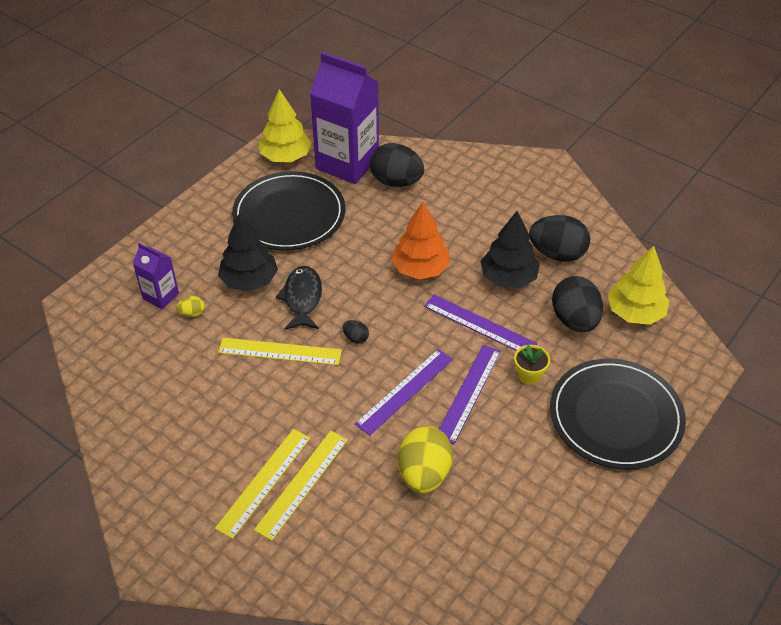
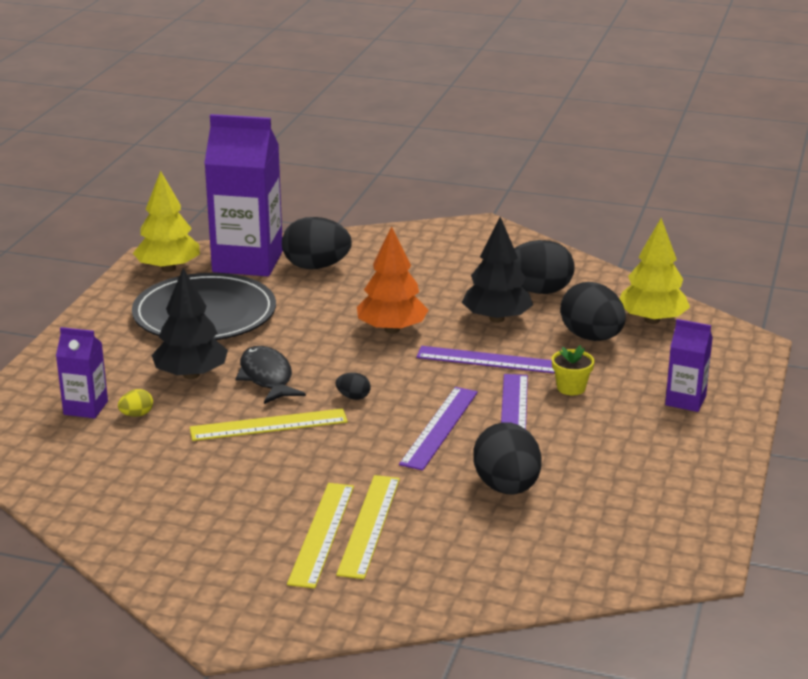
camera: 20 degrees left, 20 degrees down
(424, 474) = (507, 487): yellow egg -> black egg
(615, 416) = (685, 400): black plate -> purple carton

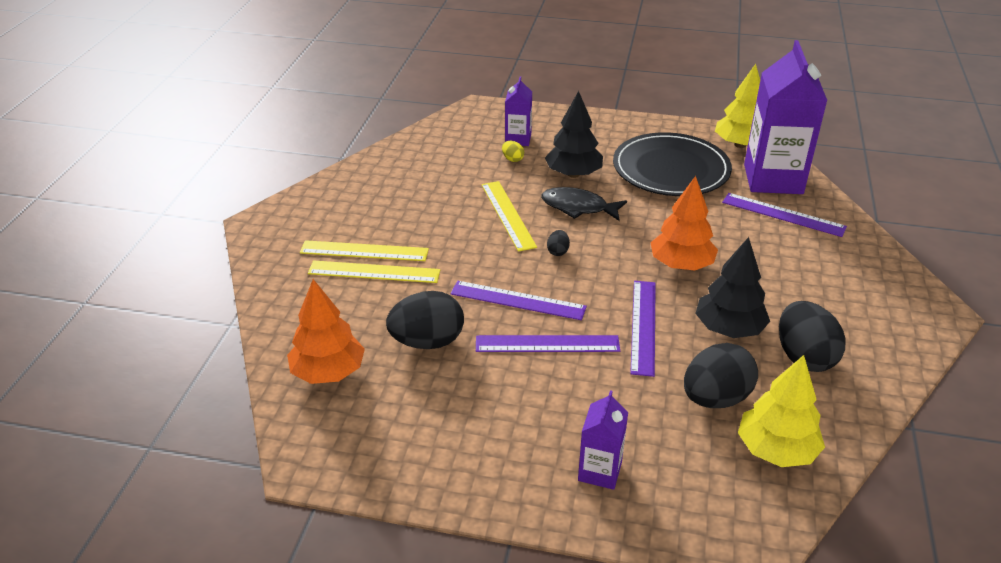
camera: 85 degrees right, 10 degrees up
(267, 377) = (578, 207): black fish -> black fish turned 135 degrees counterclockwise
(316, 267) = (783, 214): black egg -> purple ruler
(556, 555) = (328, 372): none -> orange tree
(571, 388) = (605, 382): yellow flower pot -> none

